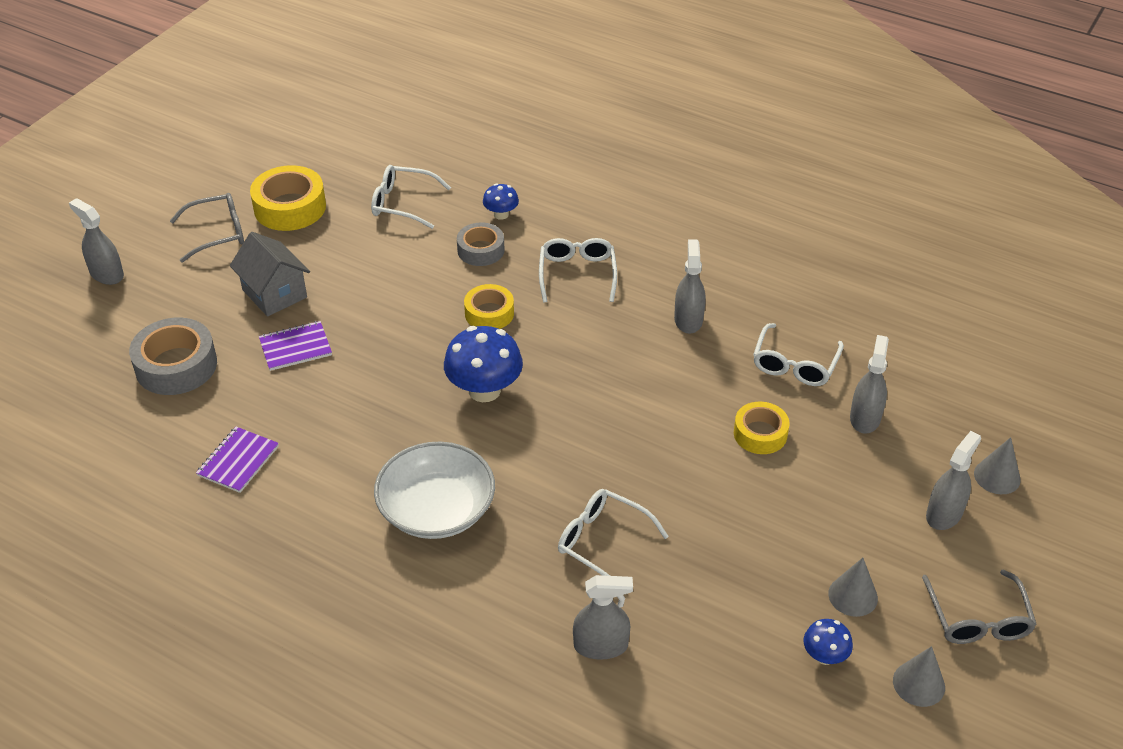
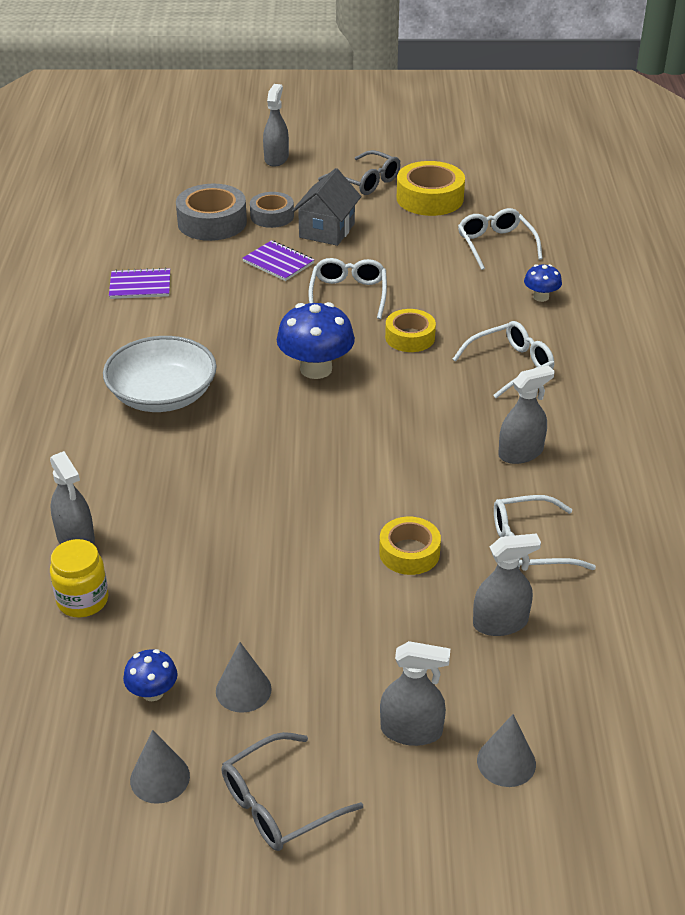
camera: 60 degrees right, 5 degrees down
(481, 250) = (483, 304): grey tape -> grey tape (272, 216)
(603, 542) = (193, 499): white glasses -> white glasses (348, 295)
(687, 667) = (83, 600): none -> yellow jar

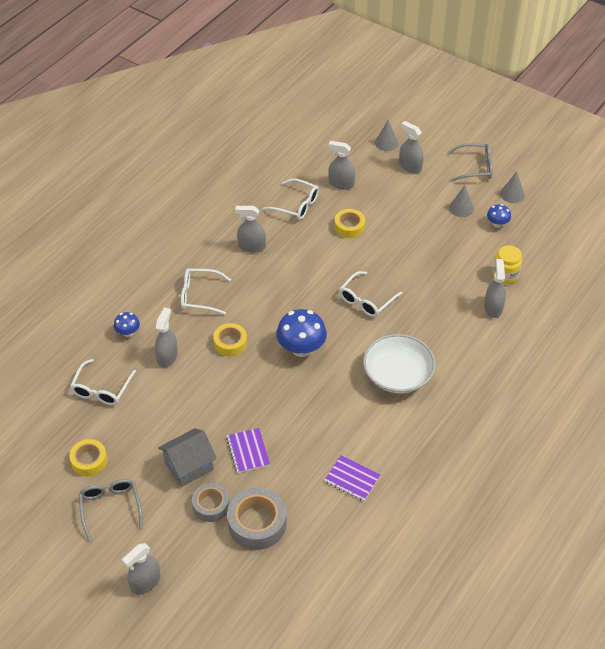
camera: 145 degrees left, 10 degrees up
(348, 295) = (232, 396): white glasses -> white glasses (366, 300)
(430, 198) = (89, 461): yellow tape -> yellow tape, size x0.64
(466, 296) = (167, 356): none -> grey spray bottle

